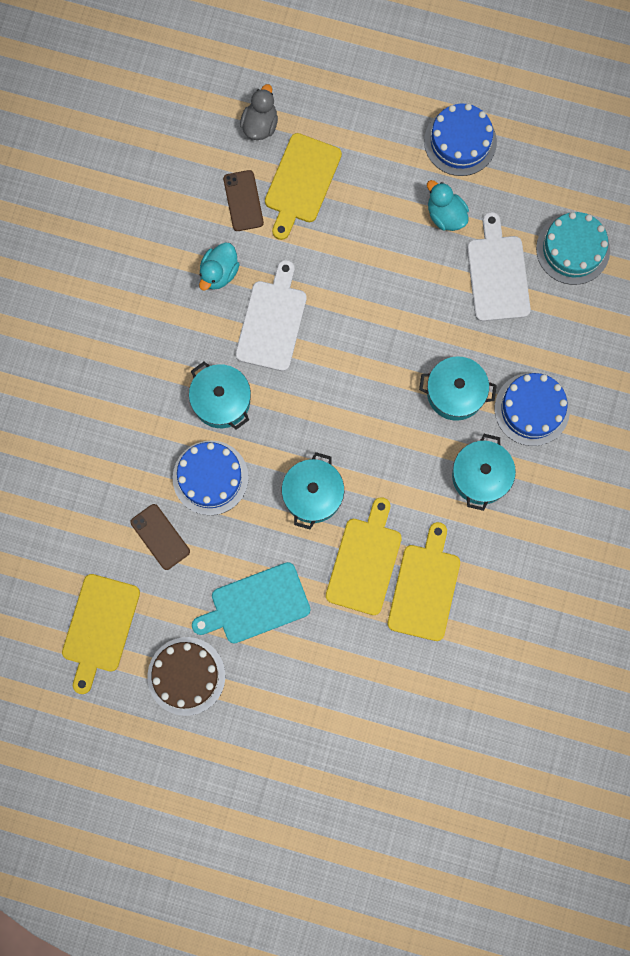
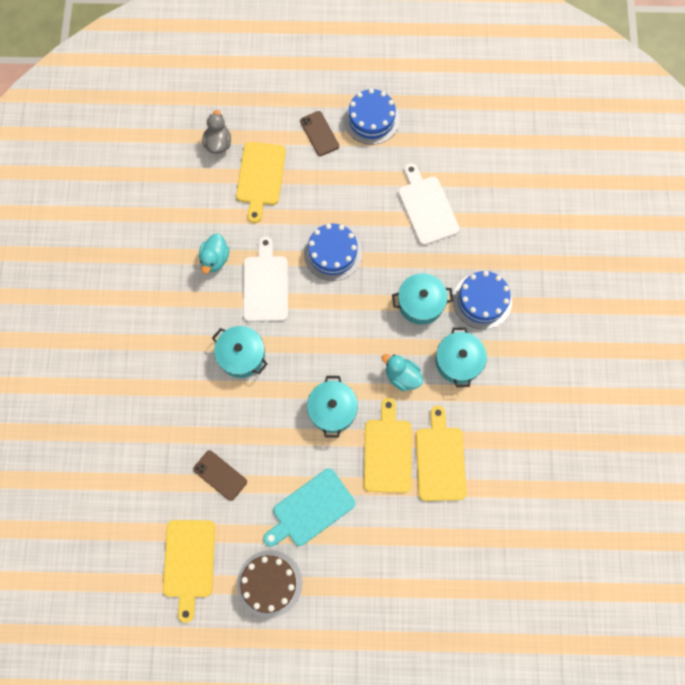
camera: 15 degrees left, 5 degrees down
(210, 477) = (248, 417): blue cake -> blue cake (333, 253)
(243, 201) = (220, 201): brown phone -> brown phone (319, 133)
(445, 215) = (375, 174): turquoise duck -> turquoise duck (402, 376)
(573, 249) = (477, 176): turquoise cake -> none

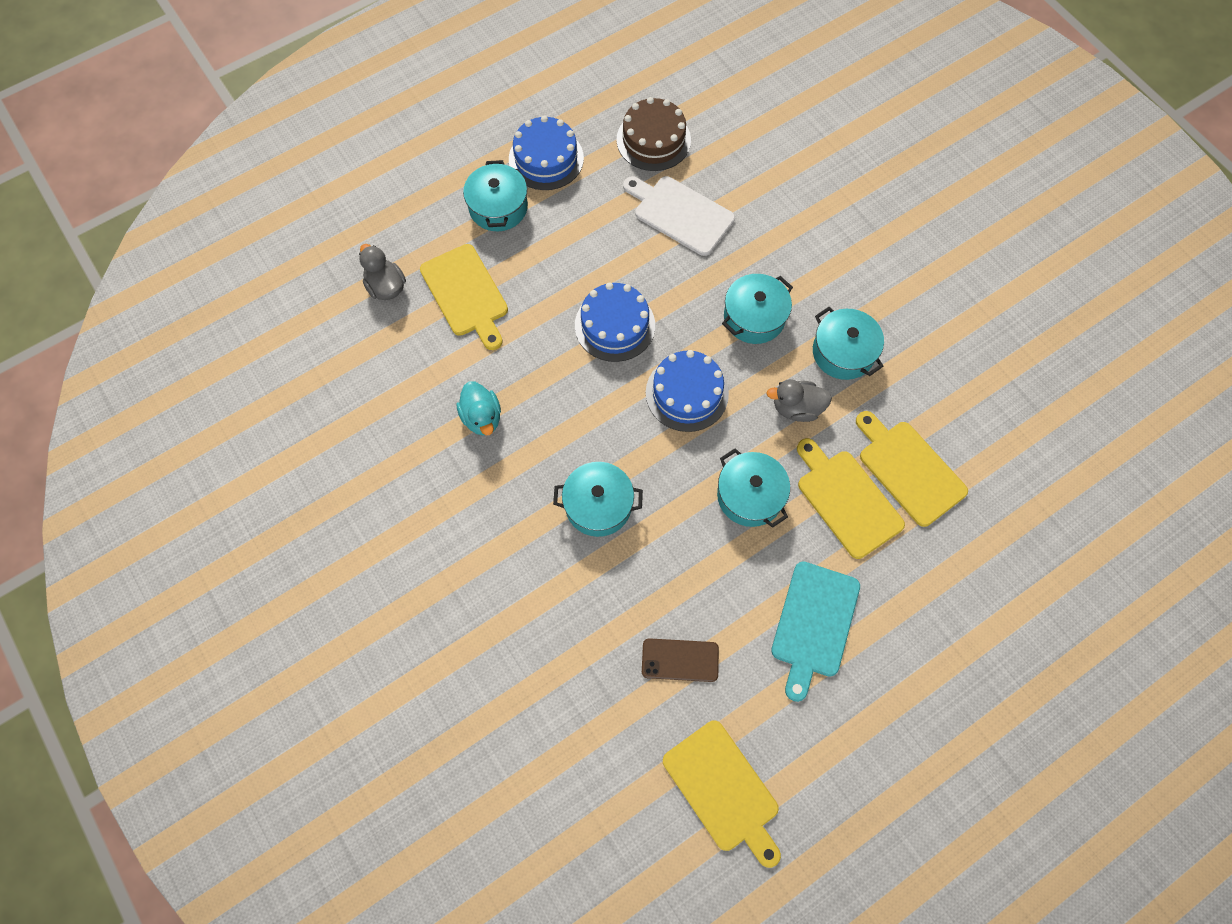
camera: 35 degrees left, 5 degrees down
(265, 285) = (565, 408): white cutting board -> none
(269, 583) = (835, 743): brown cake -> brown cake (653, 140)
(319, 133) = (498, 207): brown phone -> turquoise pot
(402, 376) = (796, 408): turquoise duck -> grey duck
(482, 300) = (816, 273): blue cake -> blue cake (687, 393)

